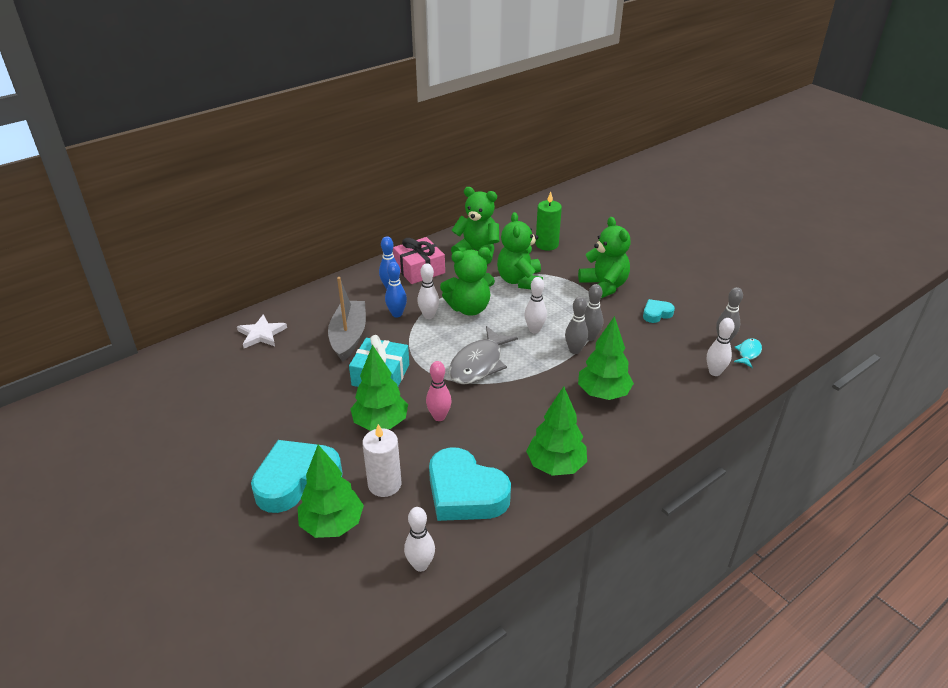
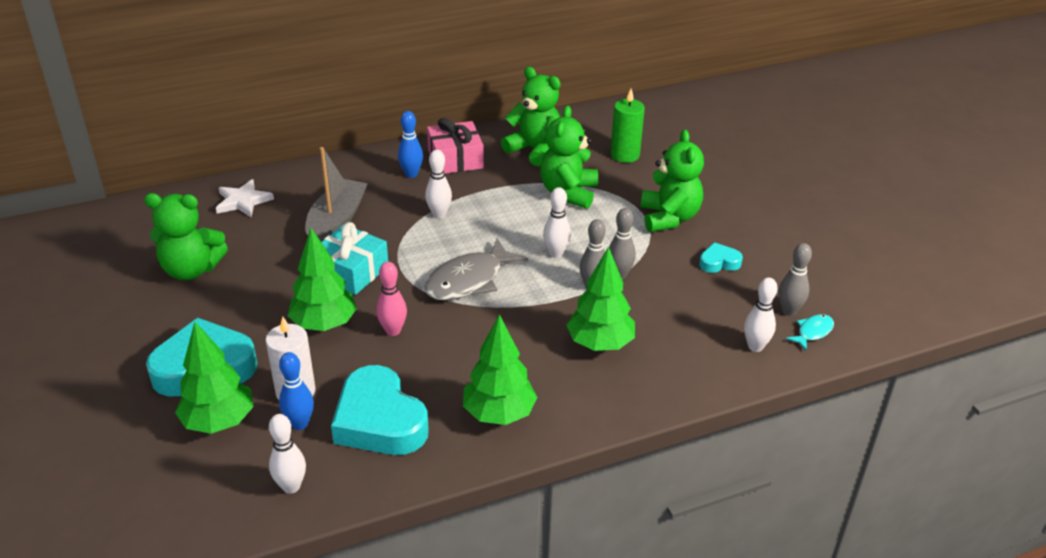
camera: 15 degrees right, 0 degrees up
(397, 314) = (403, 206): blue bowling pin -> blue bowling pin (300, 424)
(469, 308) = (491, 214): green teddy bear -> green teddy bear (191, 270)

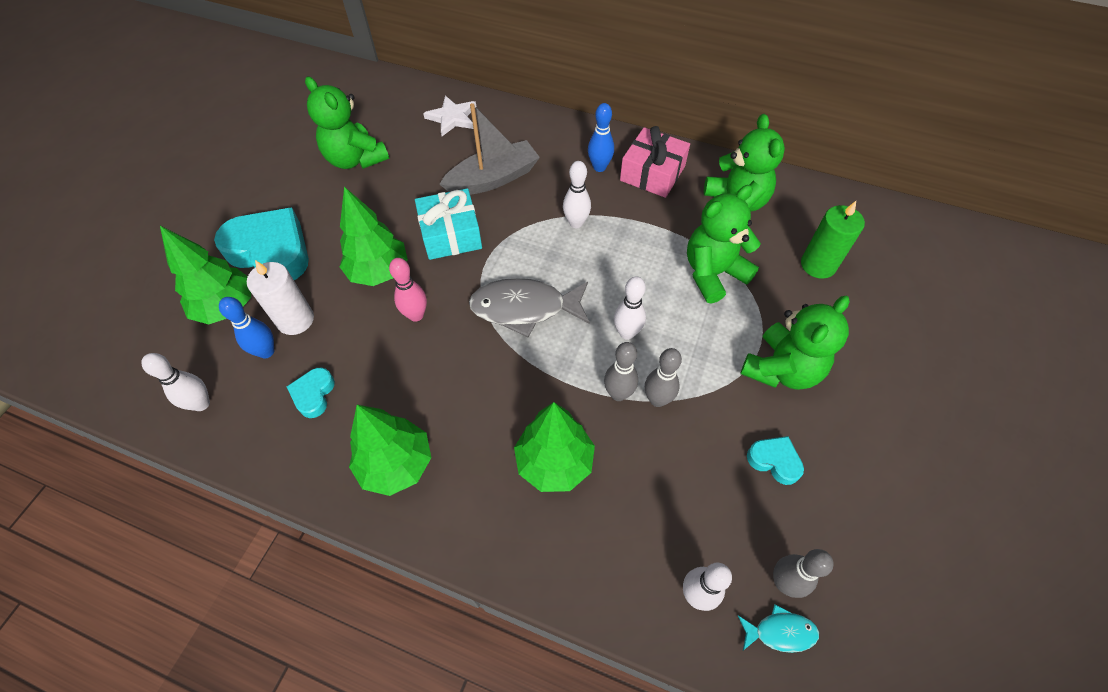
camera: 45 degrees right, 20 degrees up
(379, 421) = (313, 394): turquoise heart -> turquoise heart, size x0.47

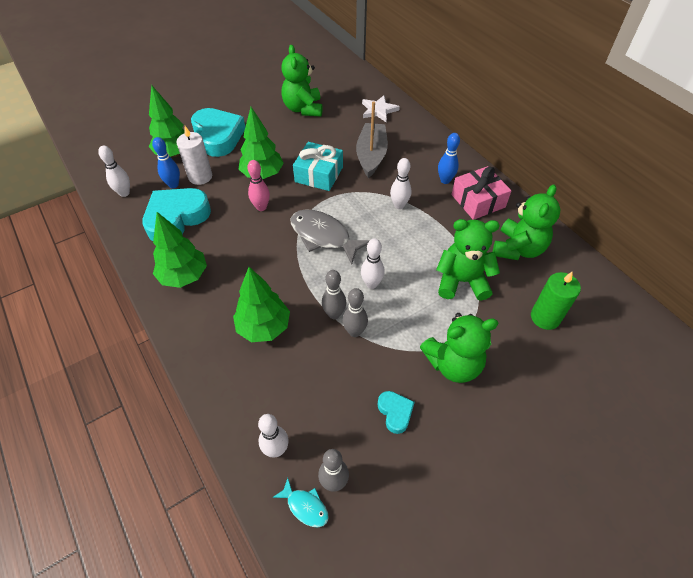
camera: 35 degrees right, 5 degrees down
(313, 394) = (176, 218): turquoise heart -> turquoise heart, size x2.11
(493, 179) = (371, 156): grey boat -> grey boat turned 90 degrees counterclockwise

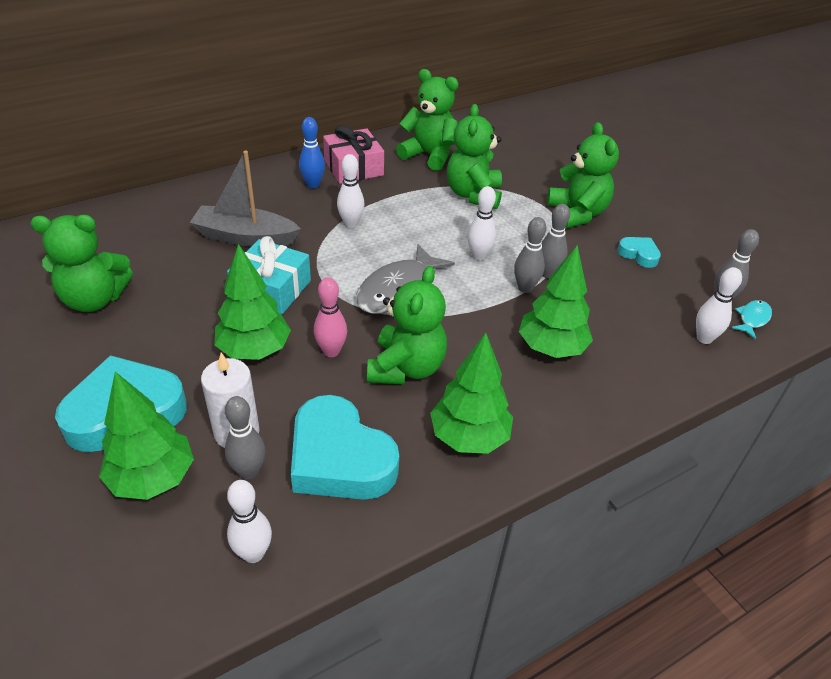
camera: 90 degrees left, 10 degrees down
(173, 185) = (249, 471): blue bowling pin -> grey bowling pin
(246, 244) = (406, 368): none -> green teddy bear
(378, 110) = (141, 221): white star -> none
(395, 412) = (639, 254): turquoise heart -> turquoise heart turned 60 degrees clockwise
(545, 317) = (516, 156): green candle -> none

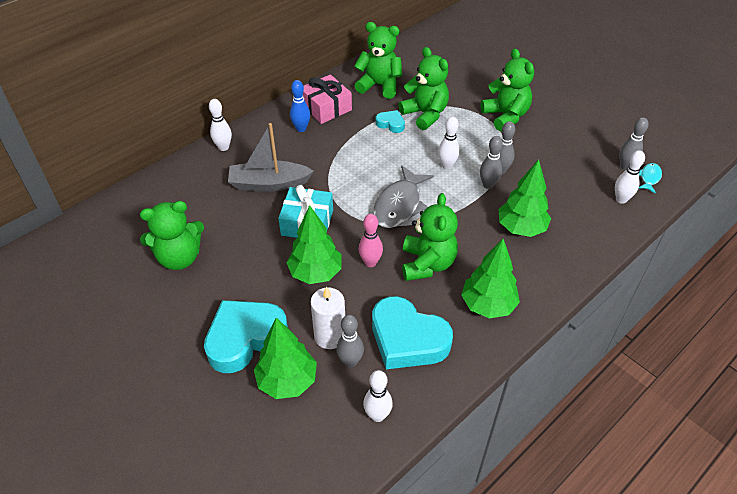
camera: 10 degrees left, 5 degrees up
(351, 223) = (343, 157): white bowling pin -> white bowling pin (223, 147)
(473, 195) = (425, 114): green teddy bear -> green teddy bear turned 150 degrees clockwise
(639, 254) = (559, 142): turquoise heart -> turquoise heart (391, 124)

